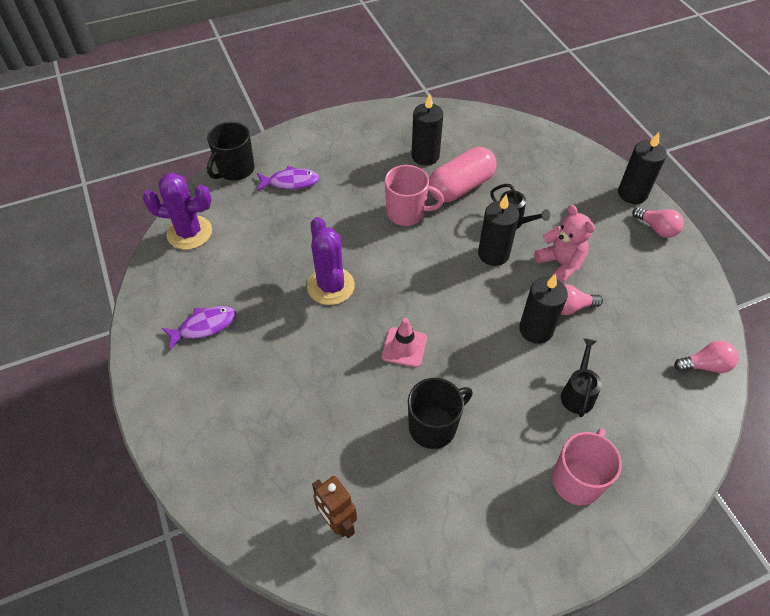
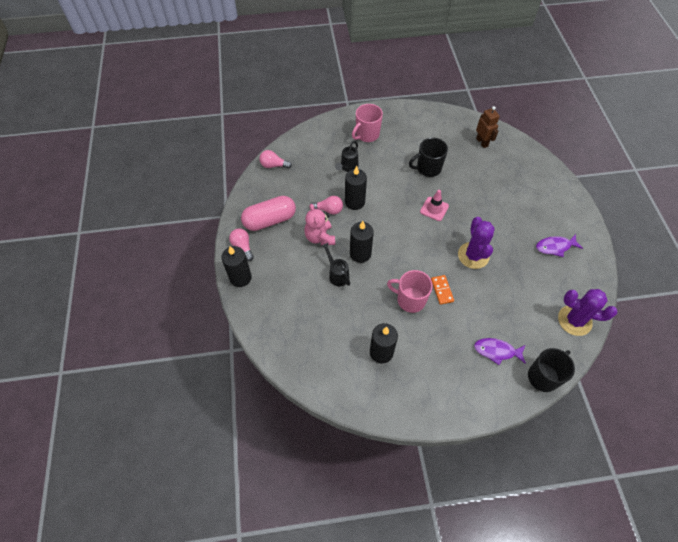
camera: 165 degrees left, 5 degrees up
(368, 232) = (442, 290): none -> orange domino
(461, 187) = (363, 314): pink capsule -> pink capsule (270, 220)

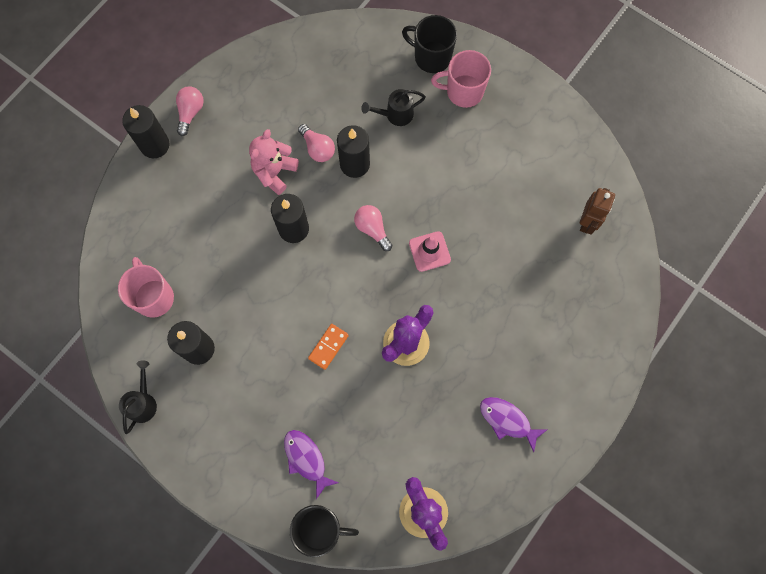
camera: 45 degrees right, 15 degrees up
(270, 220) = (247, 106): pink capsule -> none
(273, 165) = (319, 41): pink light bulb -> pink light bulb (372, 229)
(337, 274) = (246, 229): black watering can -> black watering can (143, 402)
(410, 300) = (285, 325): pink mug -> pink mug (154, 297)
(428, 168) = (482, 197): black mug -> black mug (431, 57)

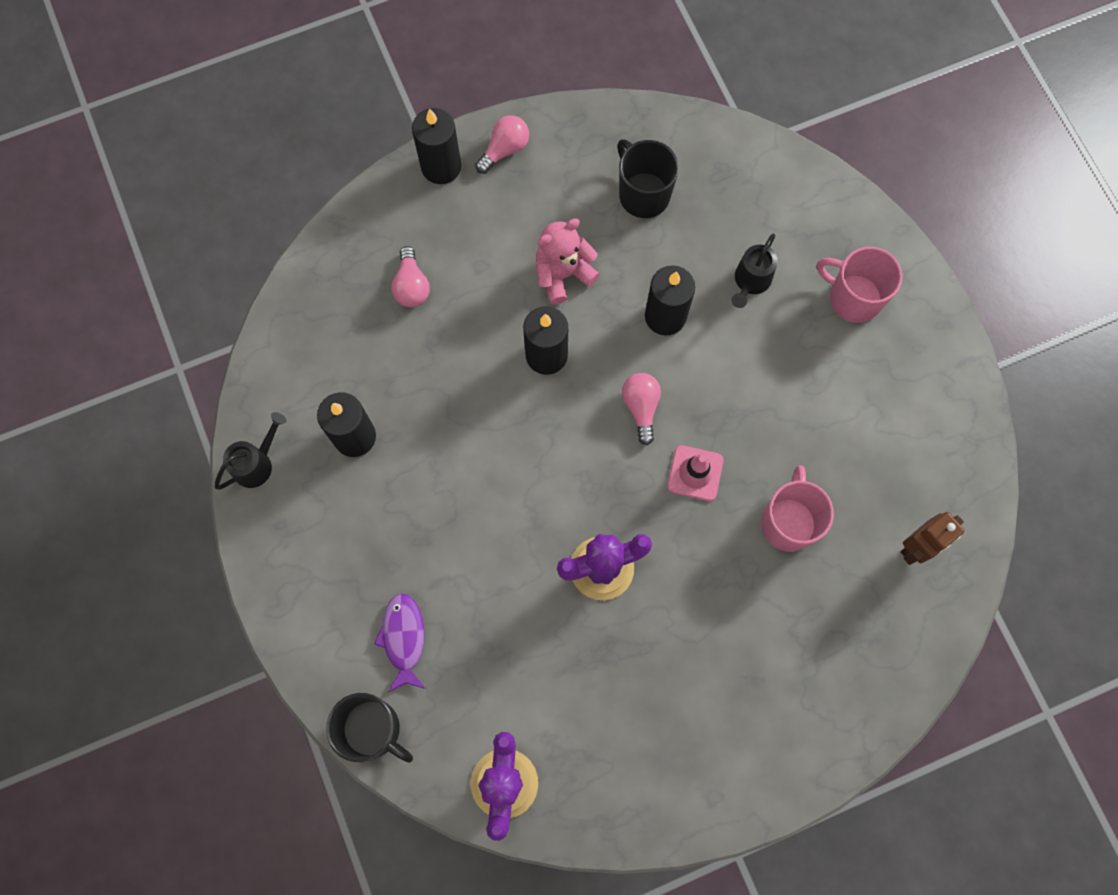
camera: 30 degrees right, 0 degrees up
(154, 297) = (338, 346): pink mug -> pink mug (788, 522)
(317, 148) = (631, 273): pink light bulb -> pink light bulb (411, 286)
(328, 347) = (506, 520): orange domino -> none
(395, 115) = (750, 282): black watering can -> black watering can turned 75 degrees counterclockwise
(431, 57) = (837, 233): black mug -> black mug (643, 194)
(507, 420) = (670, 734): purple fish -> none

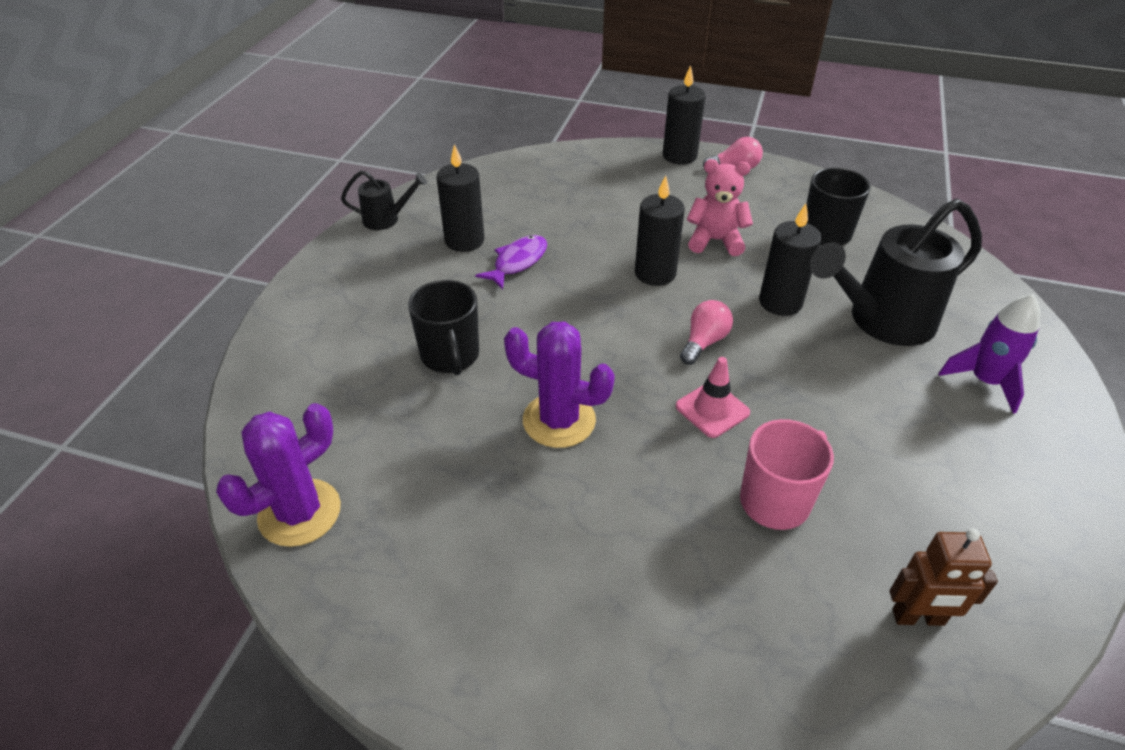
camera: 40 degrees right, 30 degrees down
(373, 729) = (258, 401): black mug -> black mug (450, 356)
(403, 638) = (353, 363): purple fish -> purple fish (517, 262)
(411, 286) = (594, 194): pink light bulb -> none
(750, 282) = (881, 321): black watering can -> black watering can, size x2.04
(853, 298) = (985, 381): pink mug -> purple rocket

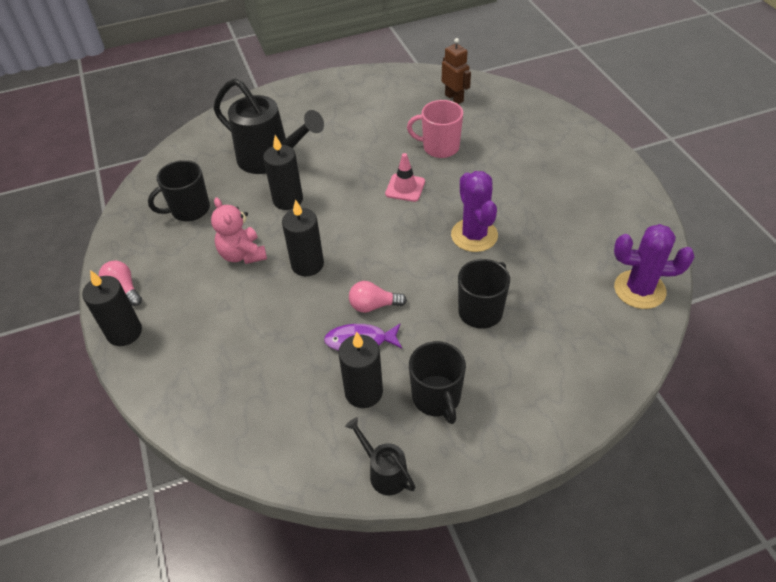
camera: 125 degrees left, 5 degrees up
(404, 274) = (437, 398): none -> black mug
(704, 342) = (355, 213): pink light bulb -> pink light bulb (373, 305)
(985, 381) = (291, 116): purple rocket -> none

